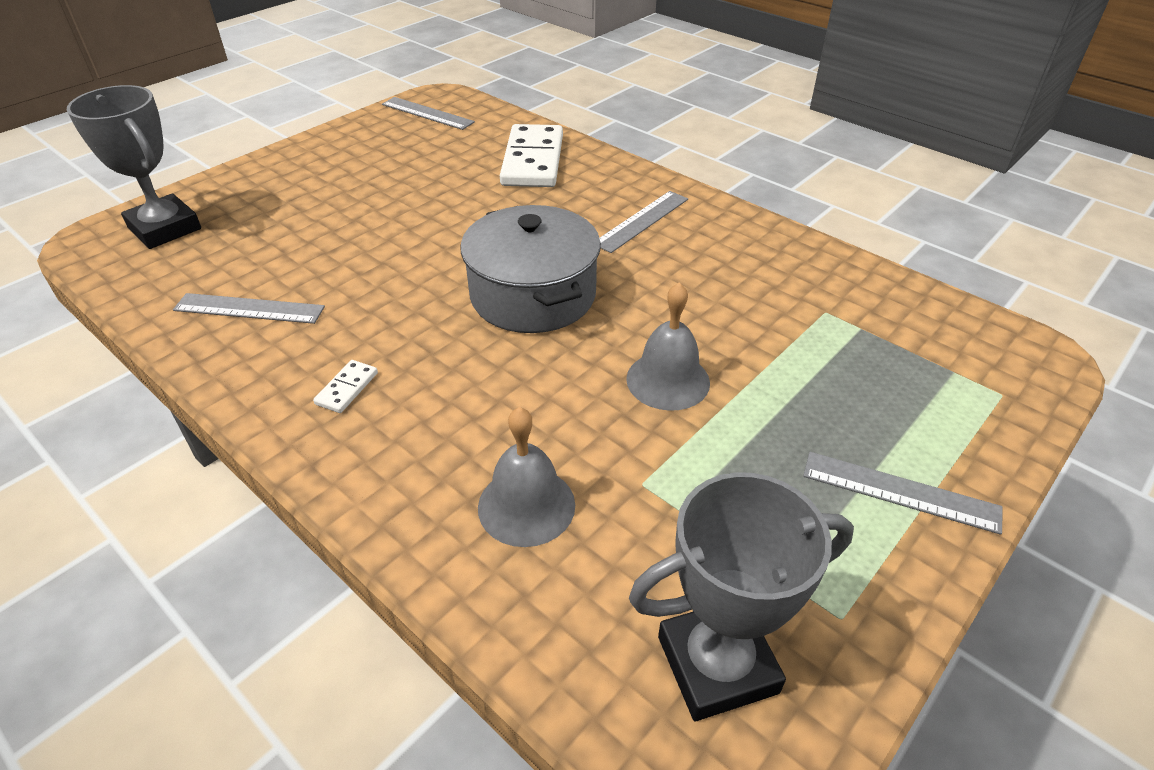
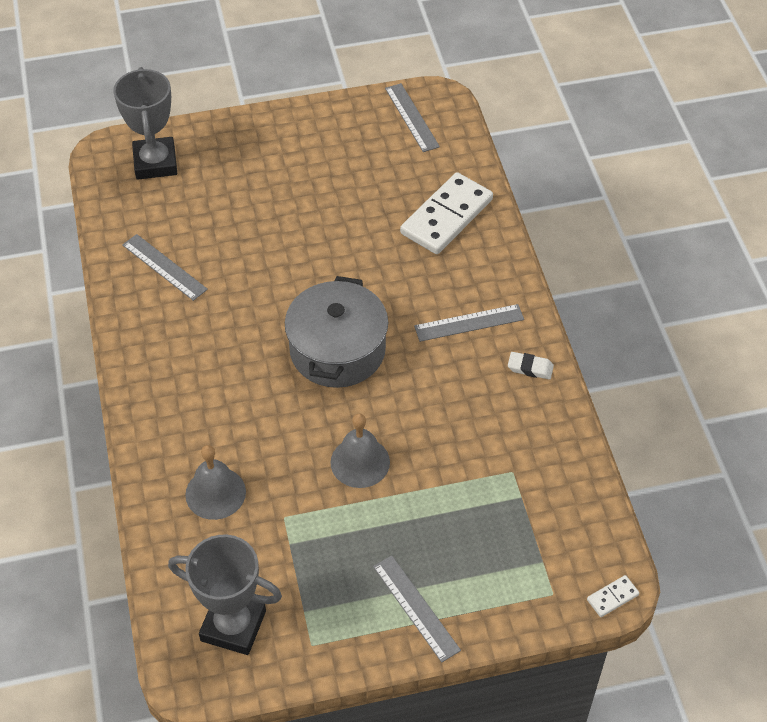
camera: 35 degrees right, 10 degrees up
(347, 388) = (179, 362): white domino -> white domino (612, 597)
(737, 229) = (530, 368): none -> white eraser

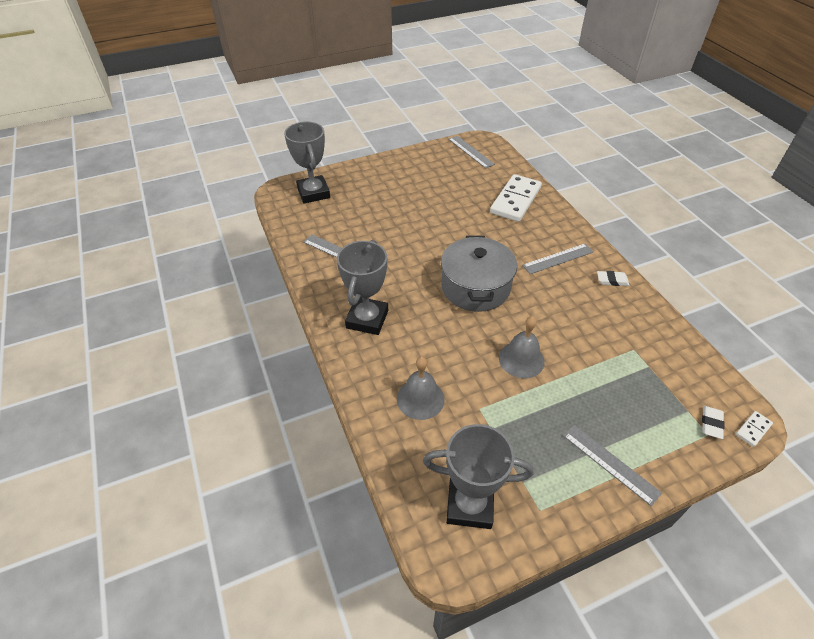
camera: 10 degrees left, 5 degrees down
(179, 376) = (367, 319): none -> grey trophy
(563, 582) = (711, 424): none -> white eraser

